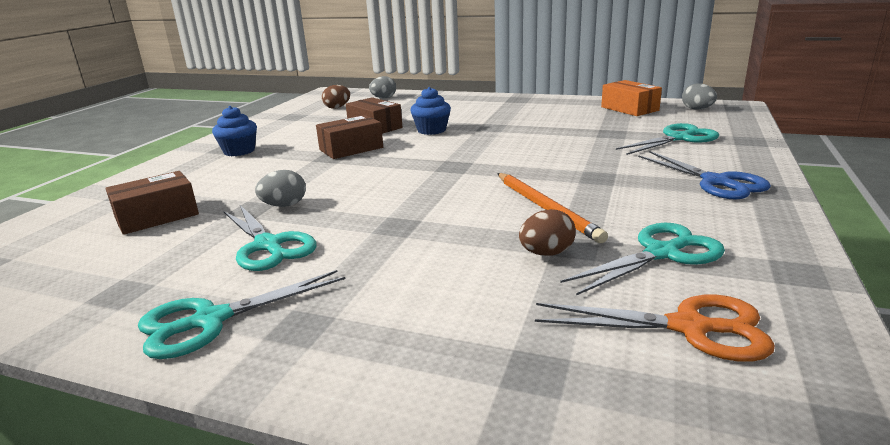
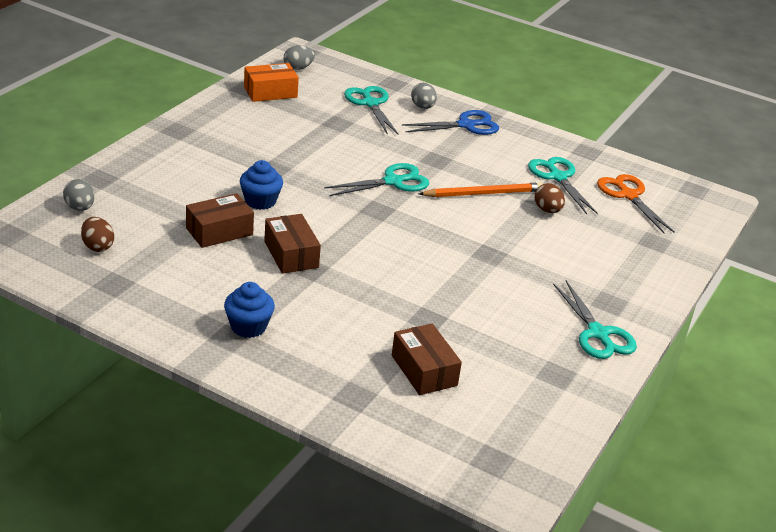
camera: 85 degrees left, 10 degrees up
(268, 245) = (503, 311): turquoise scissors -> turquoise scissors (393, 182)
(284, 205) = (428, 301): grey egg -> grey egg (422, 107)
(690, 328) = (628, 195): orange scissors -> orange scissors turned 45 degrees counterclockwise

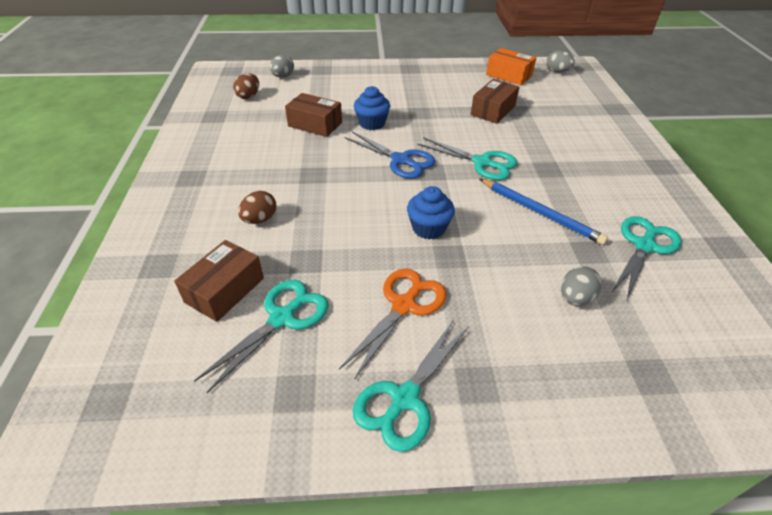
camera: 60 degrees right, 10 degrees up
(248, 327) = (211, 179): blue cupcake -> blue cupcake (428, 228)
(291, 254) = (321, 160): brown box -> brown box (493, 110)
(370, 103) = (569, 112): turquoise scissors -> turquoise scissors (282, 318)
(422, 107) = (610, 133): grey egg -> grey egg (575, 298)
(466, 125) = (626, 162): blue scissors -> blue scissors (400, 160)
(483, 193) = (540, 213): orange pencil -> blue pencil
(547, 210) = (577, 263): brown egg -> brown egg (260, 219)
(628, 195) = (703, 312): orange scissors -> orange scissors (404, 305)

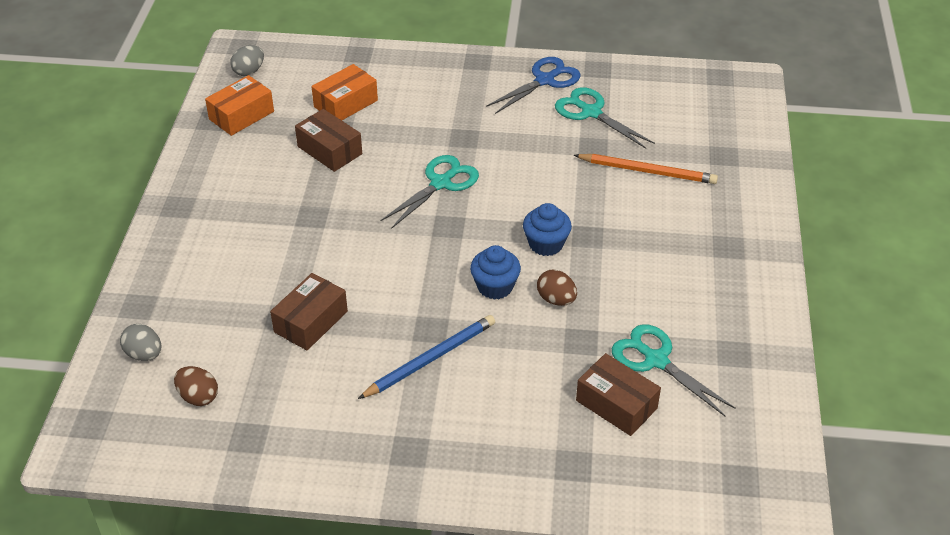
camera: 80 degrees left, 0 degrees up
(260, 219) = (509, 378): brown egg -> brown egg (556, 299)
(372, 123) = (326, 264): blue cupcake -> blue cupcake (495, 286)
(400, 160) = (419, 248): blue scissors -> blue scissors (545, 80)
(404, 305) = (647, 276): orange scissors -> none
(404, 399) = (741, 288): turquoise scissors -> none
(540, 213) = (535, 162): blue pencil -> blue pencil (430, 359)
(550, 110) = (345, 103): none -> orange box
(575, 298) = (647, 171): grey egg -> orange pencil

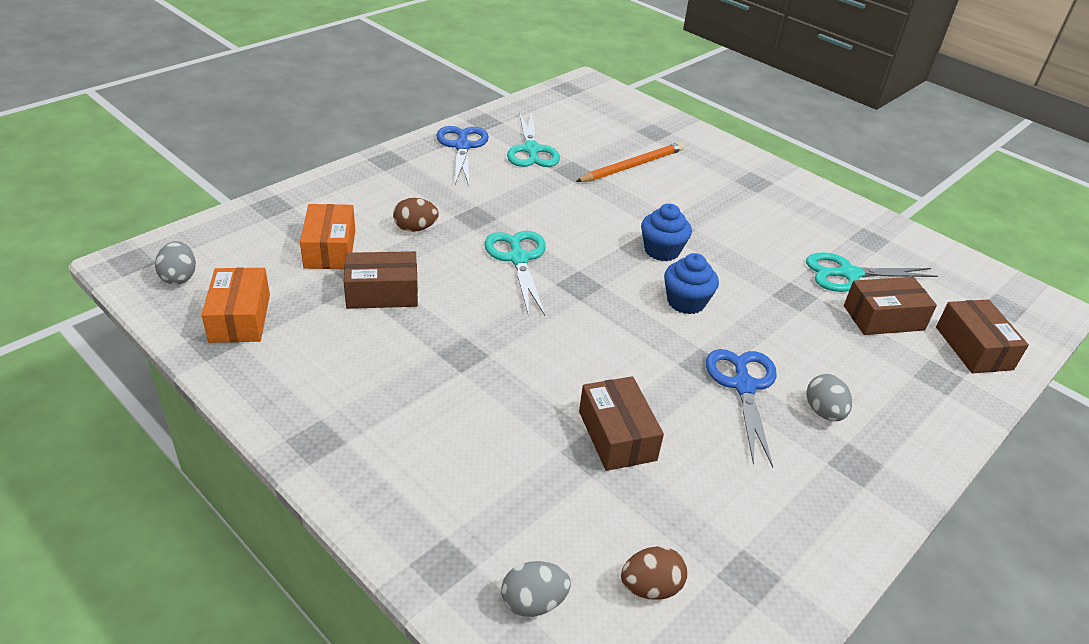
camera: 55 degrees left, 5 degrees down
(430, 359) = (743, 386): blue pencil -> blue scissors
(449, 413) = (823, 412): none -> grey egg
(556, 299) = (734, 281): brown egg -> brown egg (415, 228)
(591, 112) = (531, 150): turquoise scissors -> turquoise scissors turned 90 degrees counterclockwise
(643, 476) = (973, 348): none -> brown box

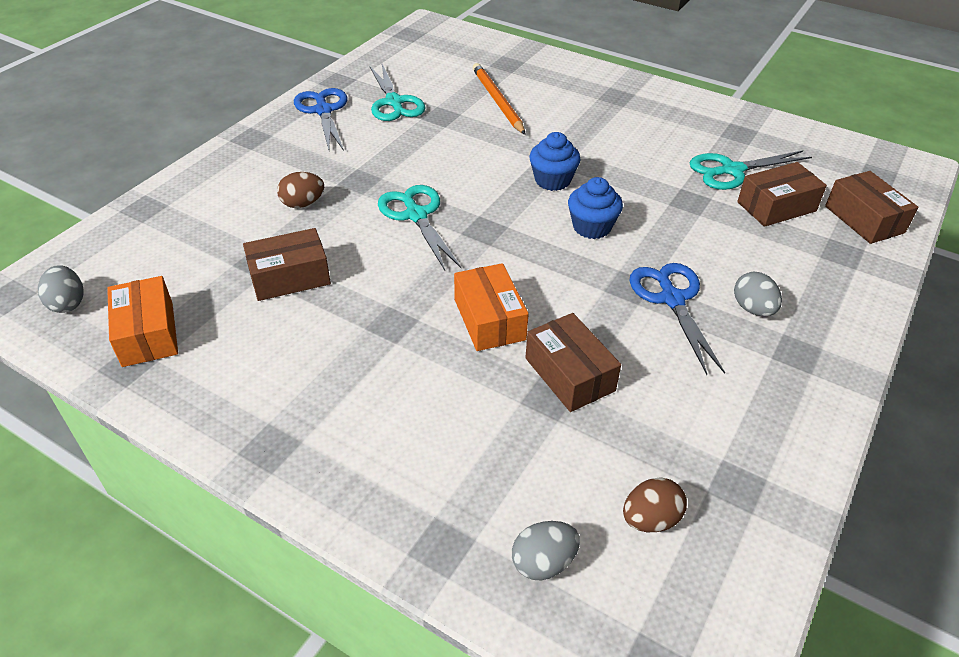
camera: 10 degrees left, 5 degrees up
(330, 249) = (221, 242): orange box -> orange box (489, 319)
(632, 166) = (497, 101): orange pencil -> orange pencil turned 60 degrees counterclockwise

